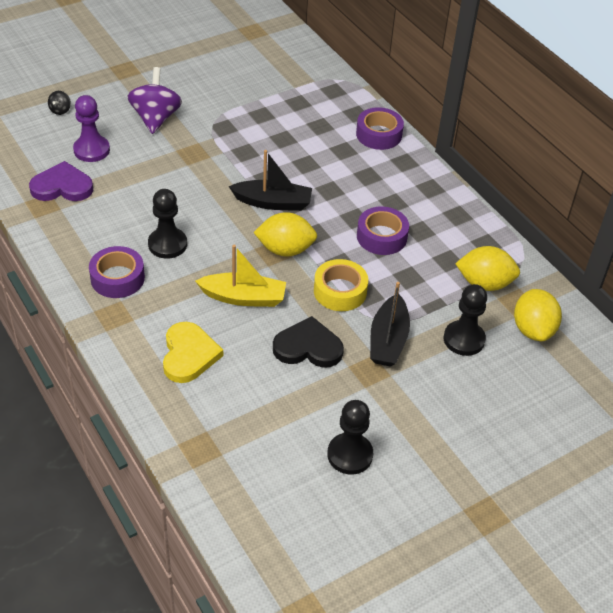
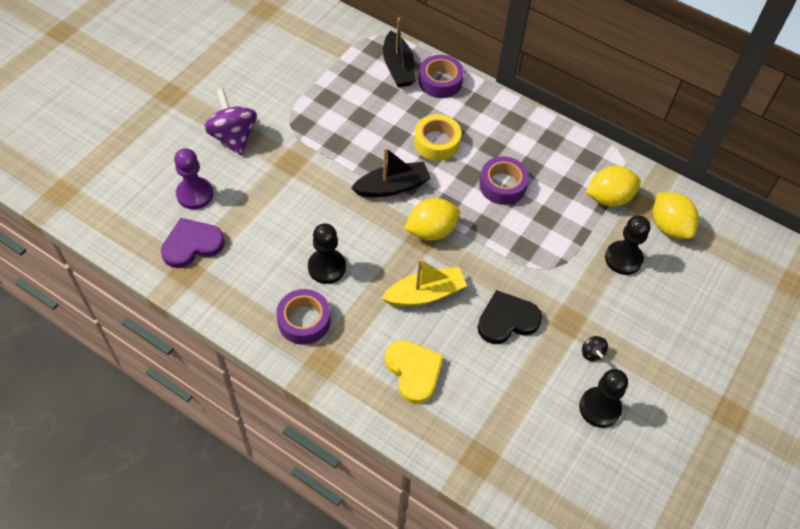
camera: 25 degrees left, 10 degrees up
(60, 110) = (137, 161): black spinning top -> black spinning top (592, 353)
(340, 291) = (500, 254): yellow tape -> yellow tape (437, 142)
(388, 340) = (566, 285): black boat -> black boat (398, 67)

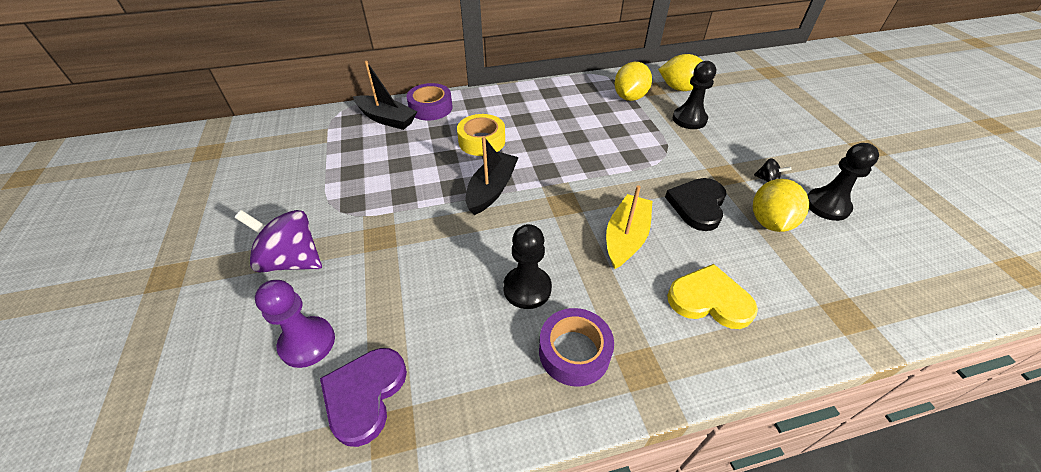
camera: 45 degrees left, 10 degrees down
(431, 231) = (563, 194): yellow lemon -> yellow lemon (769, 222)
(502, 185) = (563, 134): purple tape -> none

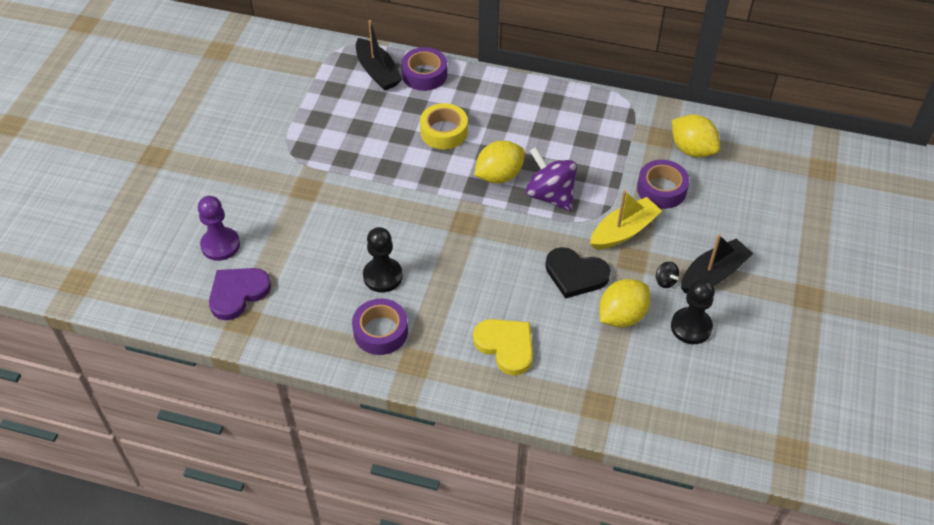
camera: 30 degrees right, 5 degrees up
(292, 260) = (237, 180): purple spinning top -> purple spinning top (550, 195)
(491, 190) = (417, 184): black boat -> black boat (713, 274)
(626, 238) = (488, 273): yellow boat -> yellow boat (623, 231)
(629, 97) = (627, 139): yellow lemon -> yellow lemon (499, 176)
(689, 119) = (661, 189): black pawn -> purple tape
(697, 205) = (575, 274): black heart -> black heart turned 120 degrees counterclockwise

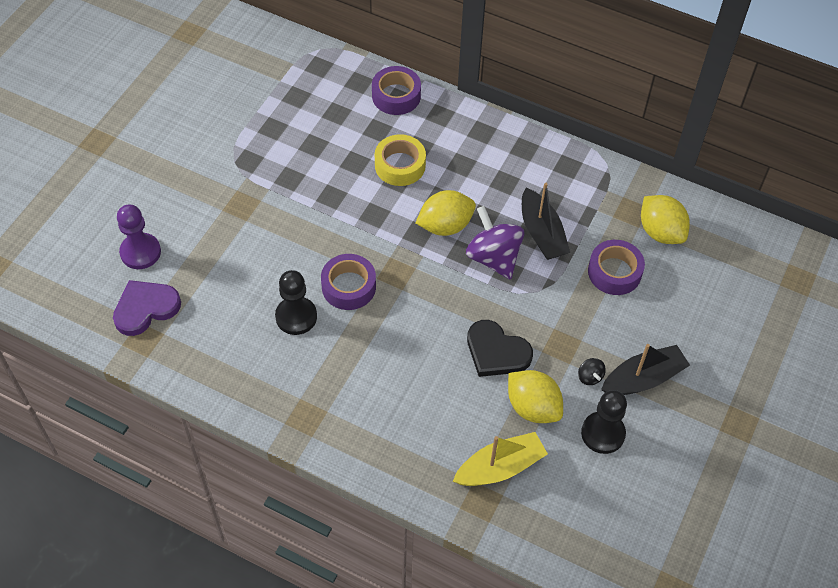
camera: 10 degrees right, 5 degrees up
(377, 72) = (347, 85): black boat -> black boat (541, 233)
(380, 332) = (279, 377): purple tape -> purple tape (348, 286)
(506, 346) = (403, 418): yellow heart -> none
(622, 316) = (533, 407): yellow lemon -> yellow lemon turned 75 degrees clockwise
(623, 231) = (560, 313): yellow boat -> yellow boat (500, 467)

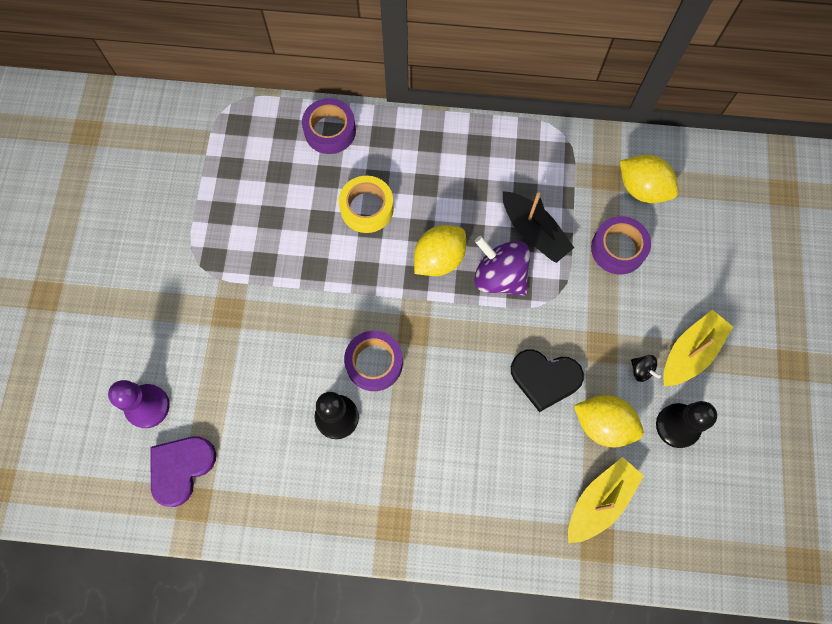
camera: 20 degrees left, 15 degrees up
(643, 379) = (690, 353): black boat -> yellow boat

